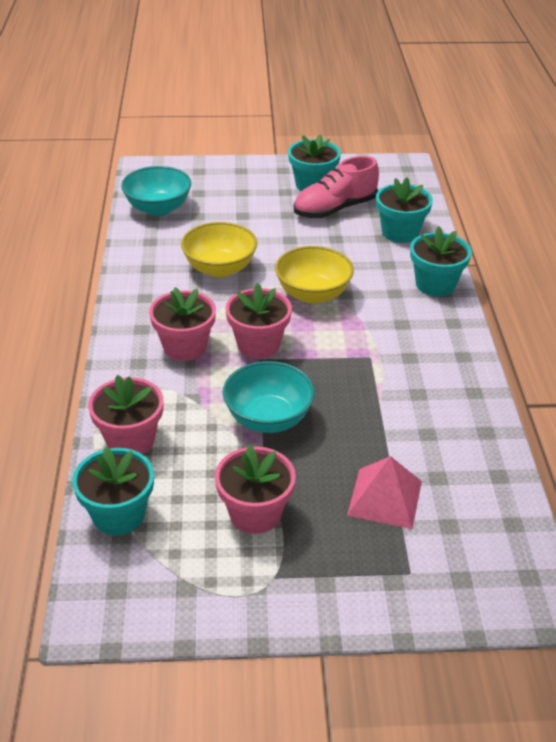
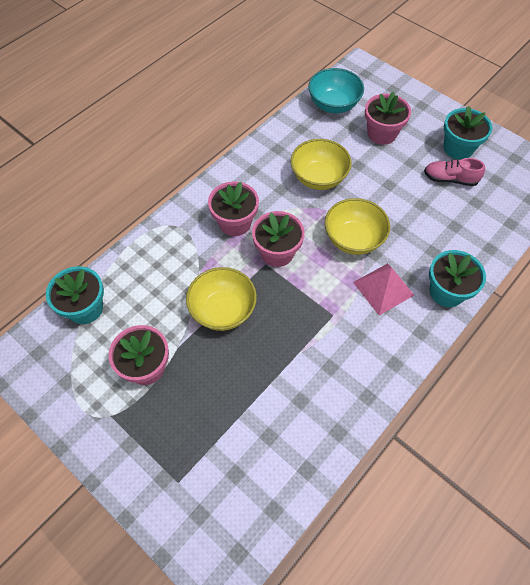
camera: 45 degrees right, 20 degrees up
(130, 440) = (140, 265): pink flower pot -> pink flower pot (382, 133)
(268, 418) = (223, 310): turquoise bowl -> yellow bowl
(335, 209) = (450, 179): pink shoe -> pink shoe, size x0.67
(385, 498) = (223, 421): pink pyramid -> pink pyramid (383, 288)
(400, 232) = (474, 230): turquoise flower pot -> none

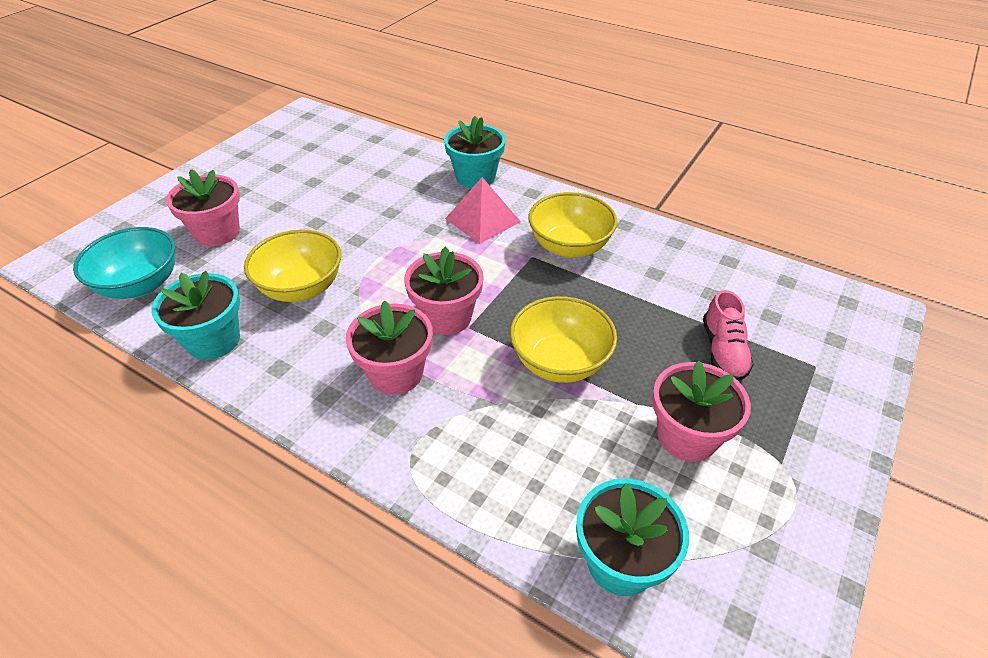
camera: 100 degrees left, 15 degrees down
(353, 239) = (412, 247): yellow bowl -> yellow bowl (569, 246)
(450, 179) = (308, 176): pink shoe -> pink shoe (723, 351)
(458, 148) = (256, 171): turquoise flower pot -> turquoise flower pot (213, 340)

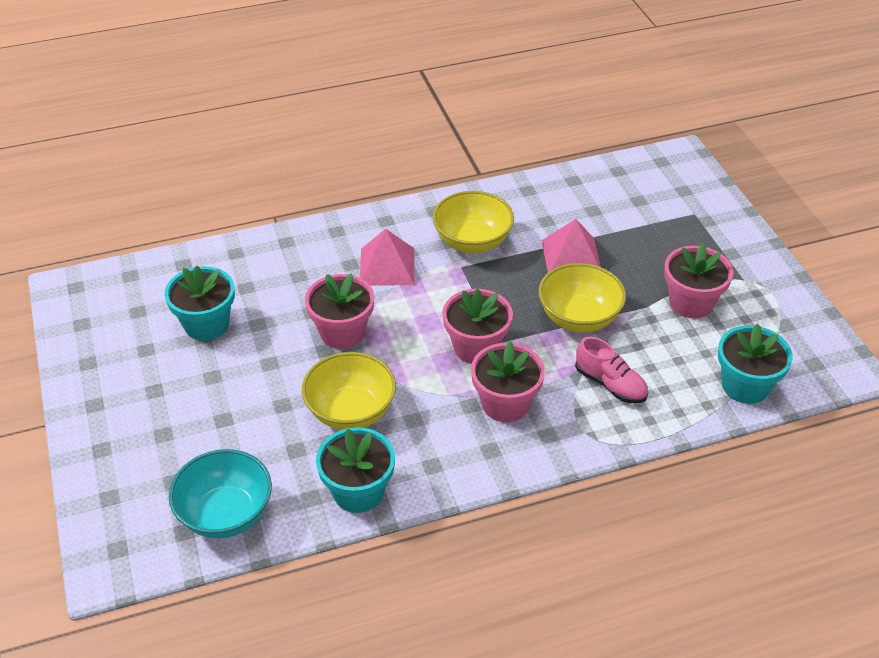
camera: 50 degrees left, 0 degrees up
(217, 232) = (205, 433): pink flower pot -> pink flower pot (342, 332)
(475, 177) = (325, 238): turquoise flower pot -> turquoise flower pot (206, 324)
(632, 313) = (571, 256): none -> pink pyramid
(723, 351) = (645, 241): pink shoe -> pink shoe (610, 384)

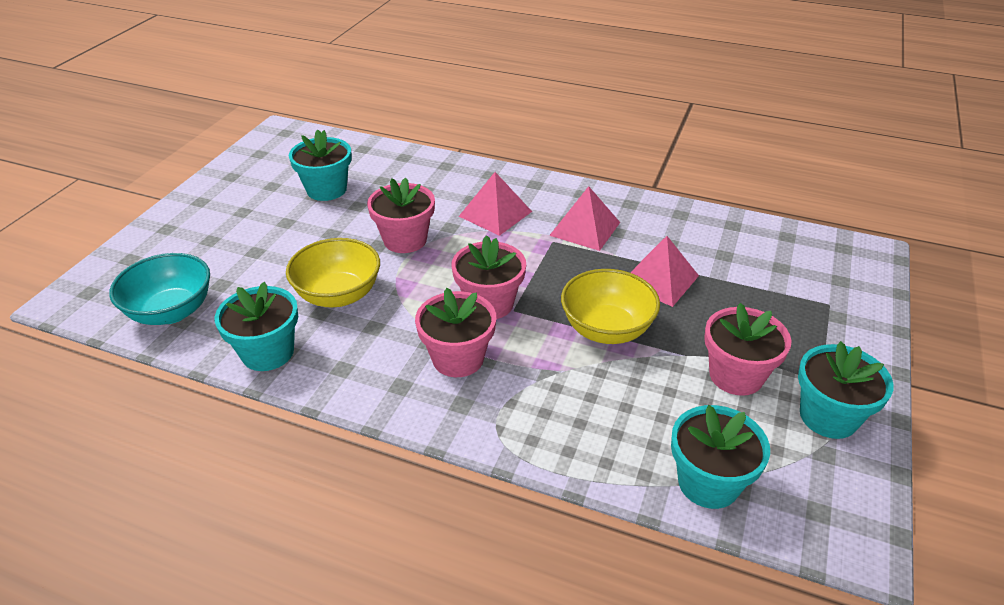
camera: 40 degrees right, 5 degrees down
(472, 242) = (585, 228): yellow bowl -> pink pyramid
(610, 384) = (569, 398): pink shoe -> none
(766, 298) = (828, 416): none -> turquoise flower pot

